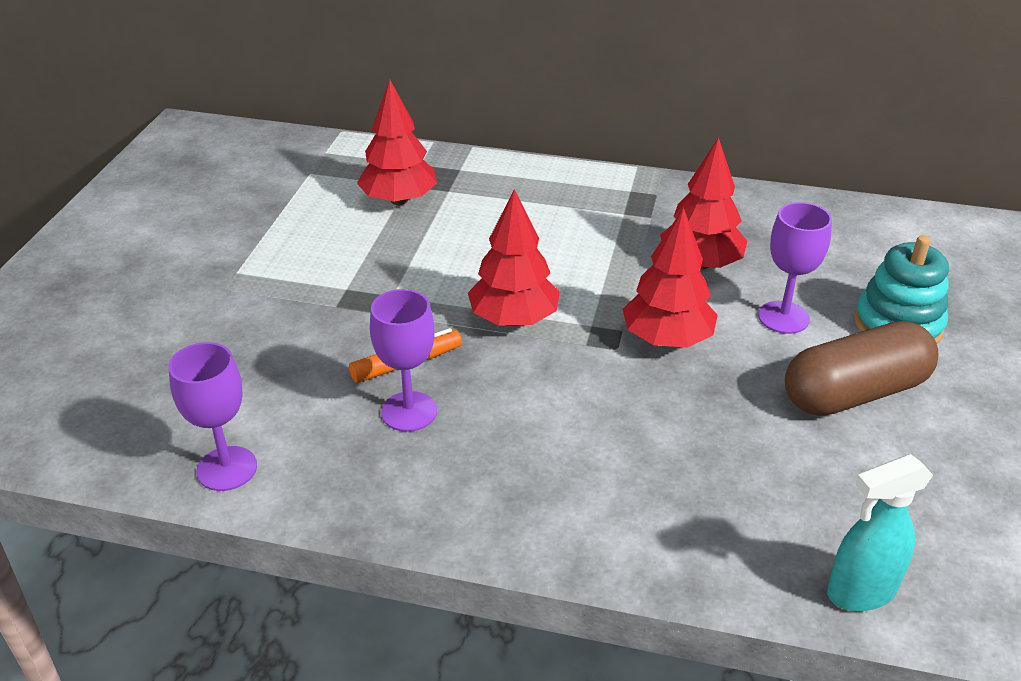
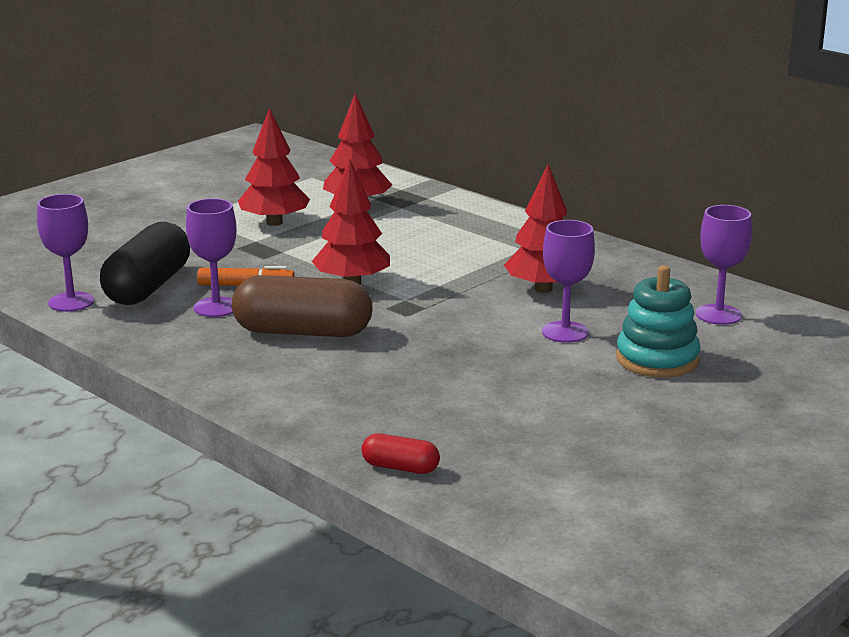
camera: 30 degrees right, 15 degrees down
(297, 407) = (148, 287): none -> black capsule
(667, 339) = (452, 320): red tree -> red tree (274, 222)
(854, 393) = (557, 382): brown capsule -> brown capsule (303, 332)
(860, 592) = (400, 467): turquoise spray bottle -> red capsule
(878, 245) = (718, 315): none -> purple goblet

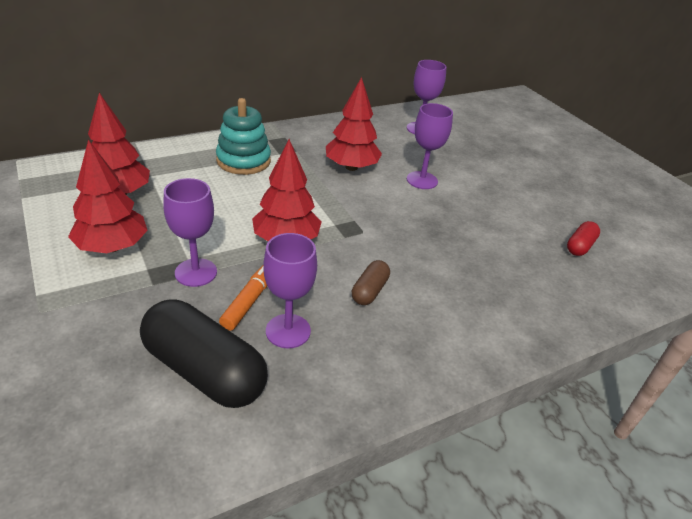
camera: 75 degrees left, 15 degrees up
(71, 302) = (200, 449): purple goblet -> purple goblet (196, 272)
(303, 332) = (369, 291): brown capsule -> brown capsule, size x0.48
(400, 467) = (607, 301): red capsule -> red capsule (580, 246)
(657, 359) = (471, 164): turquoise stacking toy -> turquoise stacking toy (243, 161)

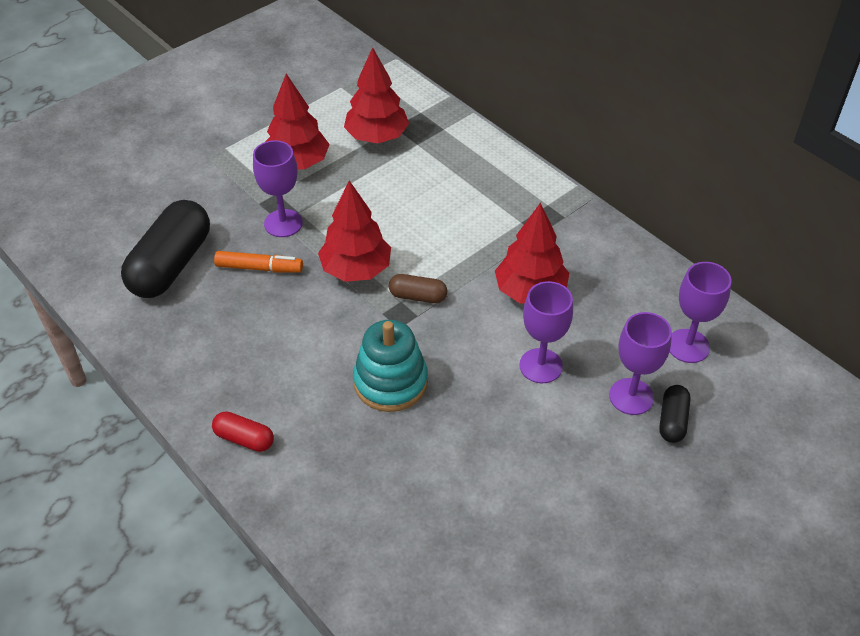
camera: 80 degrees right, 10 degrees up
(243, 161) = (486, 198): turquoise stacking toy -> turquoise stacking toy (390, 382)
(288, 331) = (228, 302): purple goblet -> purple goblet (631, 396)
(369, 291) = (301, 349): brown capsule -> brown capsule (418, 296)
(476, 149) = (672, 421): none -> black capsule
(580, 246) = (470, 555): red capsule -> red capsule (244, 439)

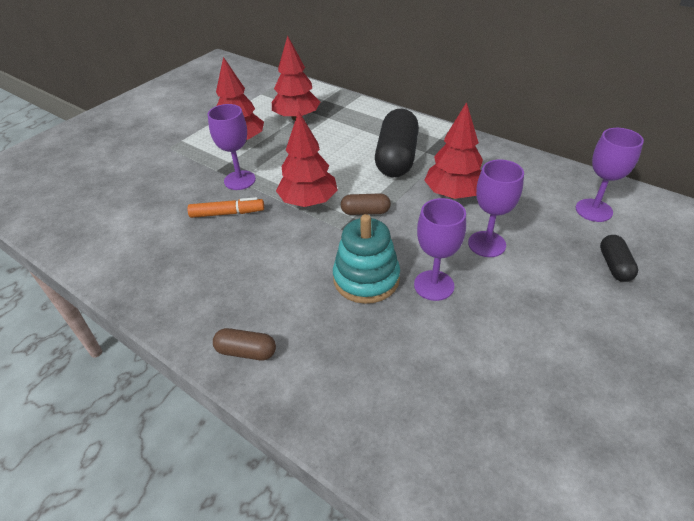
camera: 10 degrees left, 5 degrees down
(171, 265) = (150, 223): black capsule -> black capsule (396, 158)
(244, 439) = (246, 351): red capsule -> brown capsule
(631, 396) = (571, 253): purple goblet -> purple goblet (434, 285)

